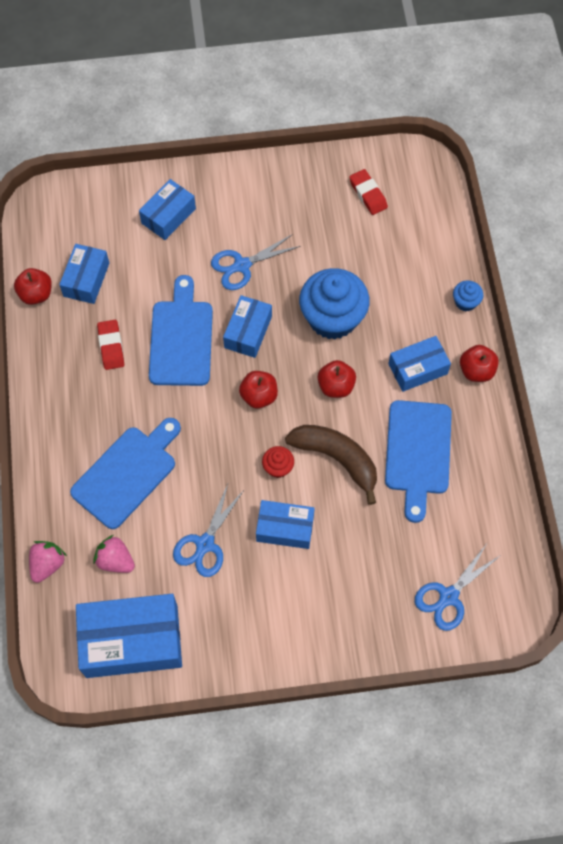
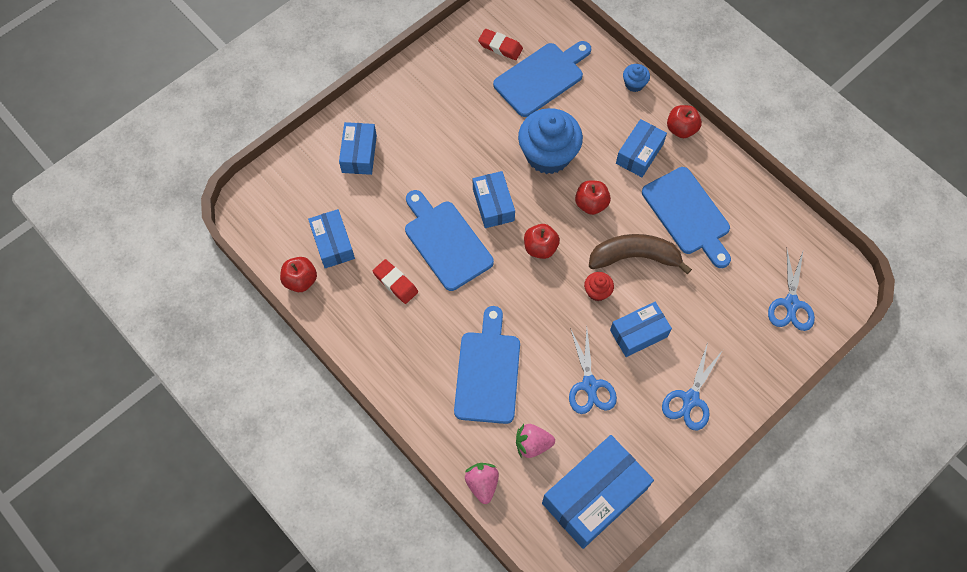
camera: 35 degrees left, 0 degrees up
(242, 265) = (448, 157): blue scissors -> blue scissors (690, 399)
(383, 244) = (541, 77): none -> blue cutting board

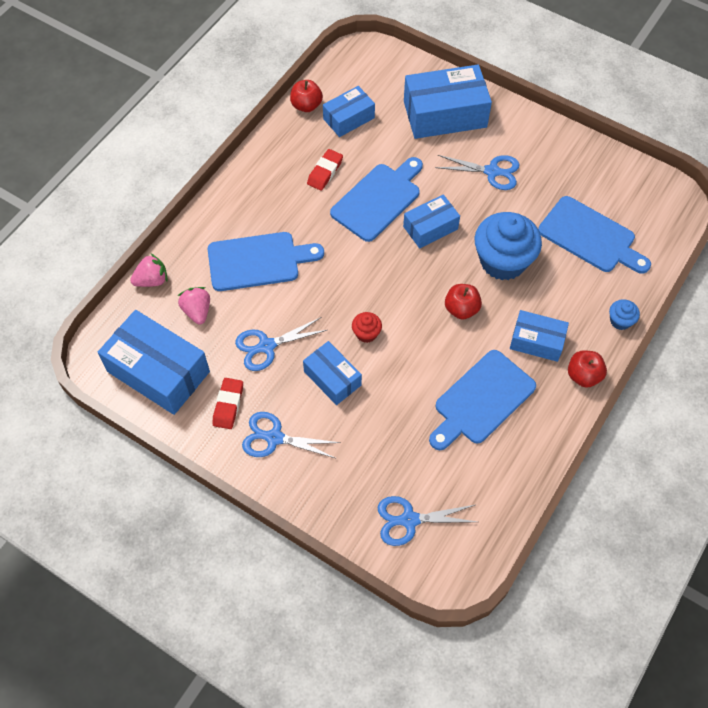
camera: 75 degrees right, 5 degrees down
(359, 154) = (445, 114): blue box -> blue box, size x1.73
(443, 133) = (492, 171): none -> blue scissors
(500, 47) = (610, 194): red eraser -> red eraser (228, 405)
(540, 248) = (398, 276): red apple -> none
(634, 257) = (415, 359): brown banana -> none

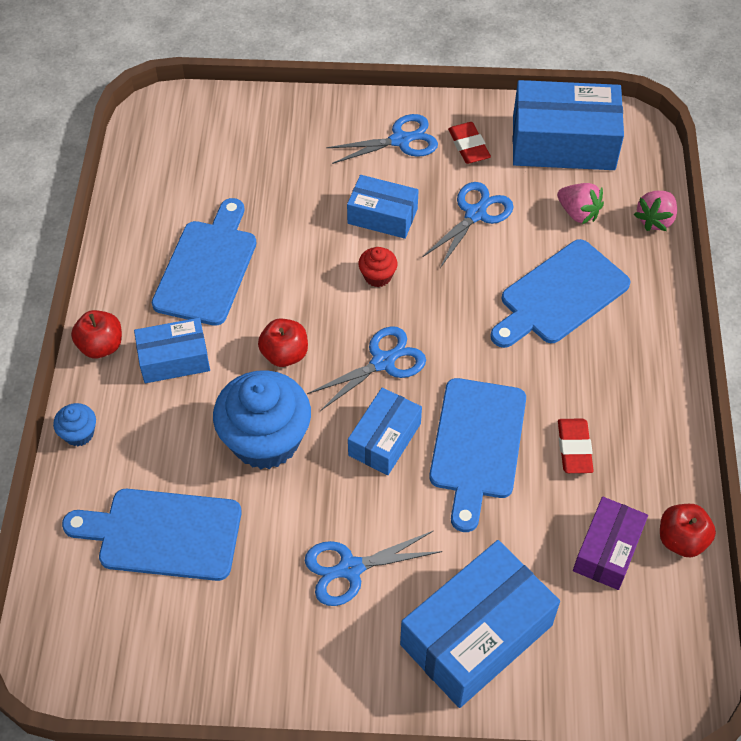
camera: 150 degrees right, 5 degrees down
(348, 118) = (607, 550): blue box -> purple box
(409, 520) = (222, 134): blue scissors -> blue scissors (383, 362)

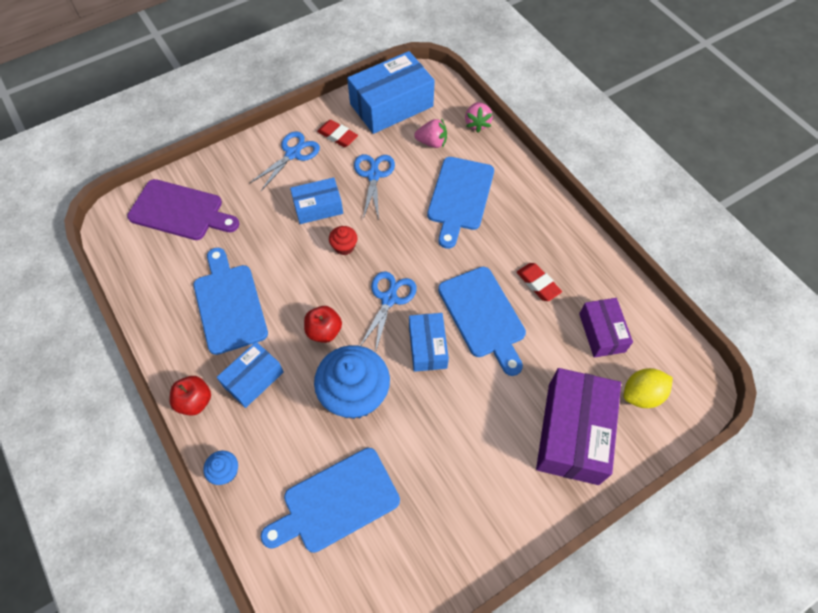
camera: 35 degrees left, 5 degrees up
(230, 139) = (180, 211): none -> purple cutting board
(350, 569) = (470, 442): blue scissors -> none
(476, 635) = (573, 433): blue box -> purple box
(597, 649) = (641, 394): none -> yellow lemon
(681, 540) = (633, 301): red apple -> none

